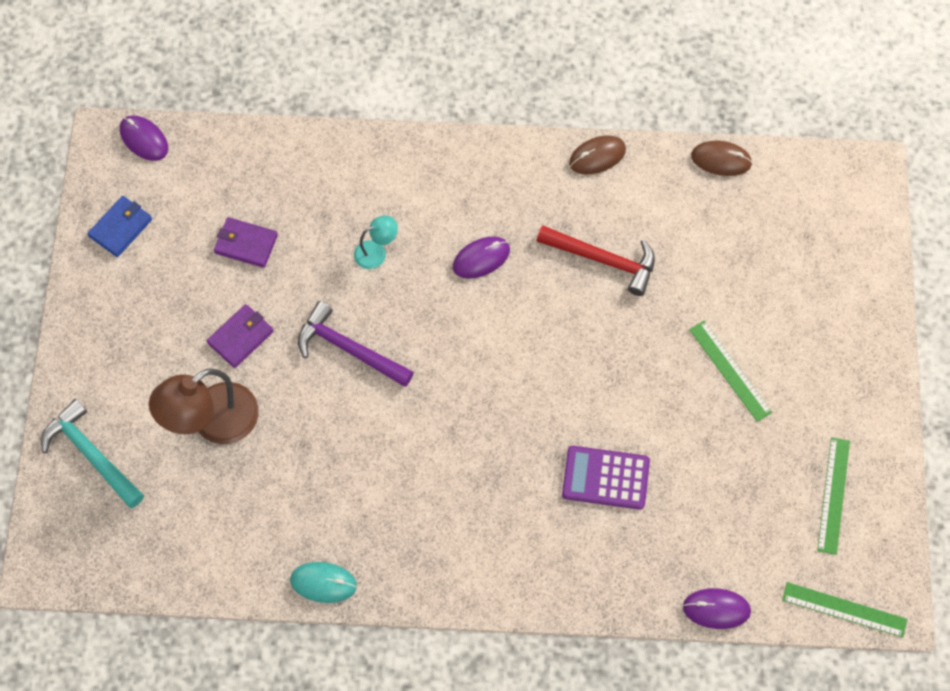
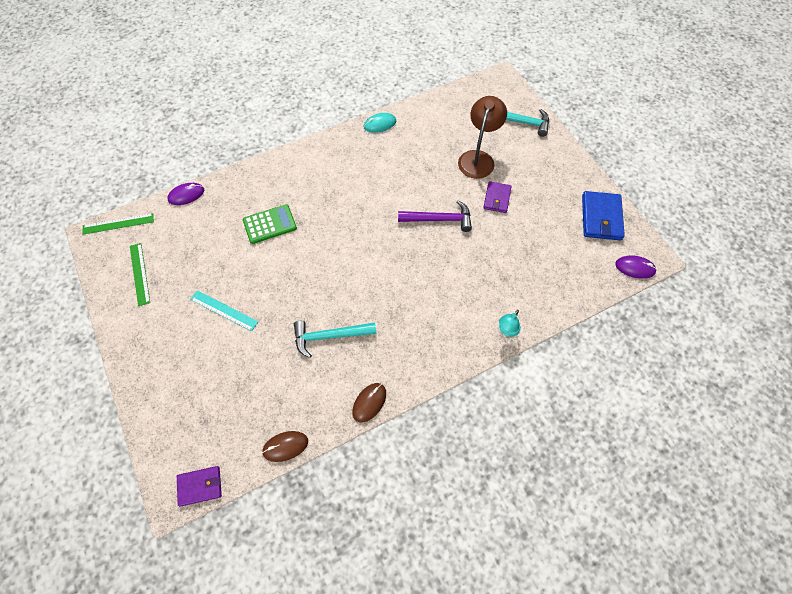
camera: 150 degrees right, 5 degrees down
(121, 228) = (601, 218): blue wallet -> blue wallet, size x1.57
(246, 244) = (532, 242): purple wallet -> purple wallet (200, 486)
(376, 252) = (461, 273): turquoise lamp -> turquoise lamp (507, 330)
(481, 258) = (401, 300): purple mouse -> none
(603, 260) = (329, 336): red hammer -> turquoise hammer
(605, 478) = (270, 224): purple calculator -> green calculator
(730, 370) = (224, 310): green ruler -> turquoise ruler

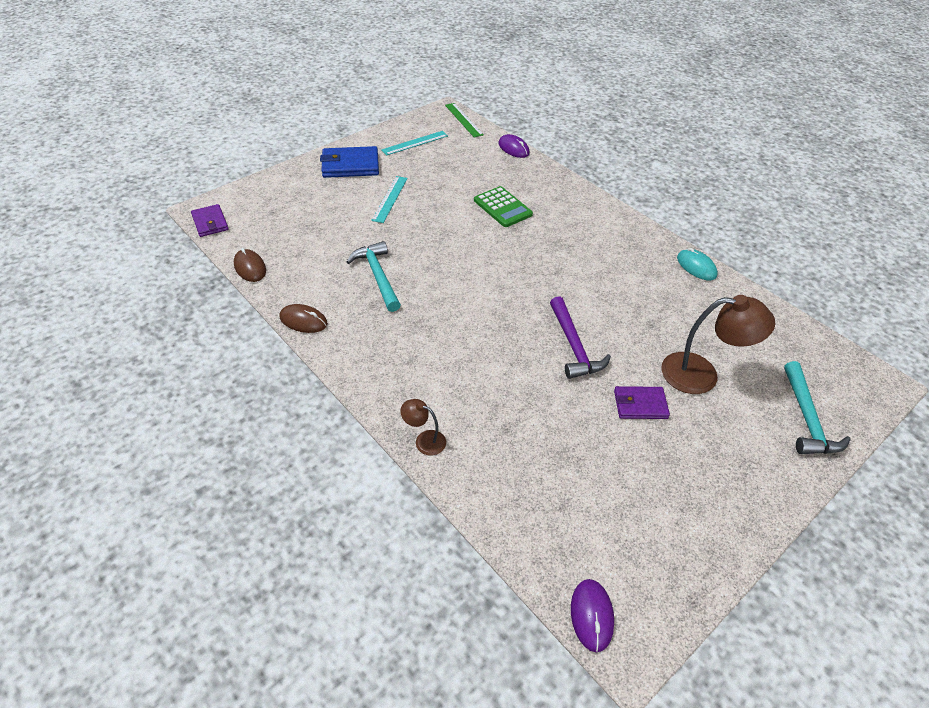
camera: 75 degrees right, 15 degrees down
(139, 273) = (415, 143): green ruler -> turquoise ruler
(507, 330) = (424, 440): turquoise lamp -> brown lamp
(601, 218) = (673, 554): blue wallet -> blue wallet (350, 165)

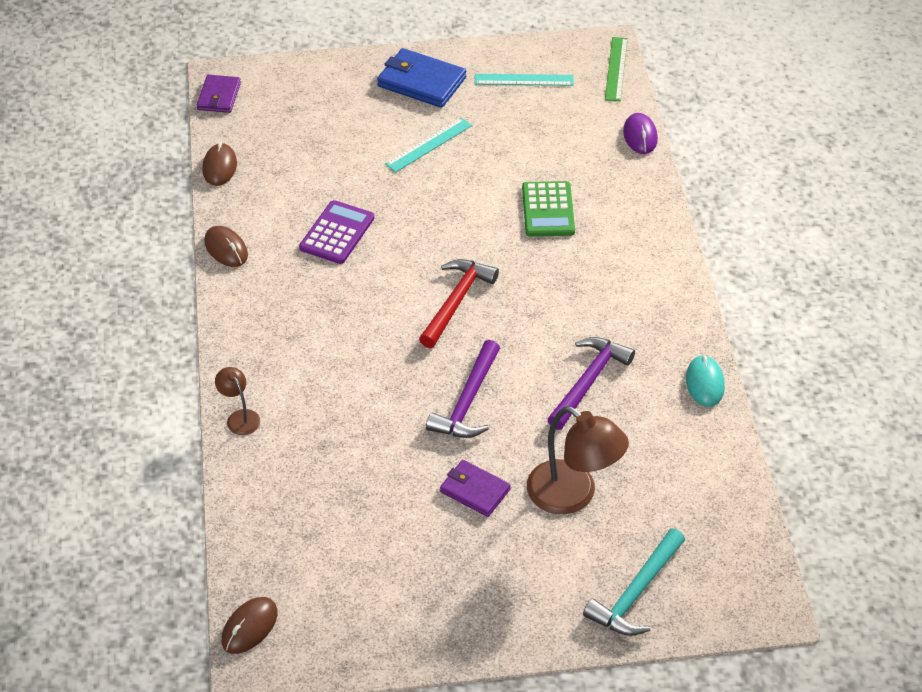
camera: 35 degrees right, 0 degrees up
(378, 276) = (337, 233): turquoise hammer -> purple calculator
(501, 285) = (456, 302): none -> red hammer
(591, 615) = (249, 627): purple mouse -> brown mouse
(633, 297) = (589, 382): none -> purple hammer

